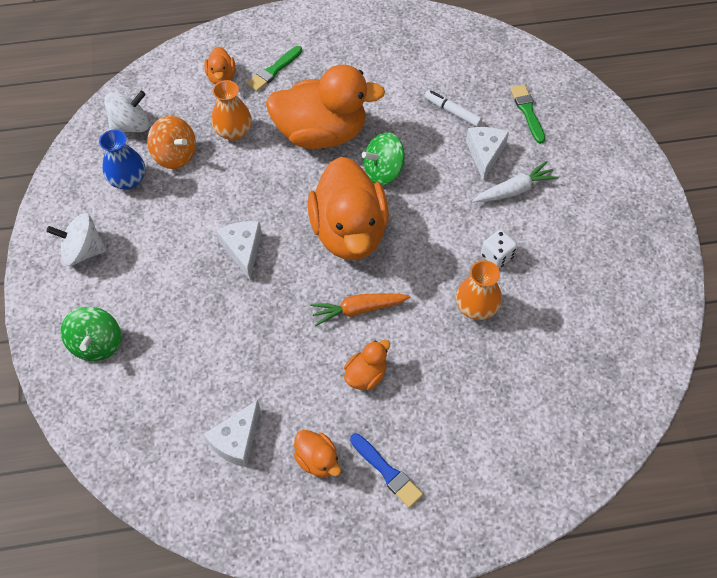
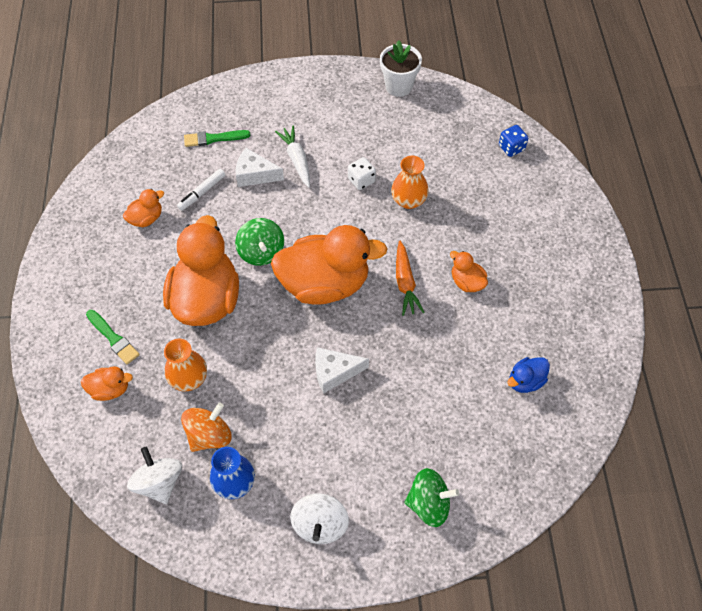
camera: 85 degrees left, 0 degrees up
(236, 440) = (525, 381): white cheese -> blue duck
(317, 460) = (541, 321): orange duck -> orange duck (146, 218)
(387, 472) = (549, 274): blue brush -> none
(586, 427) = (511, 148): none -> blue dice
(658, 287) = (398, 86): none -> white flower pot

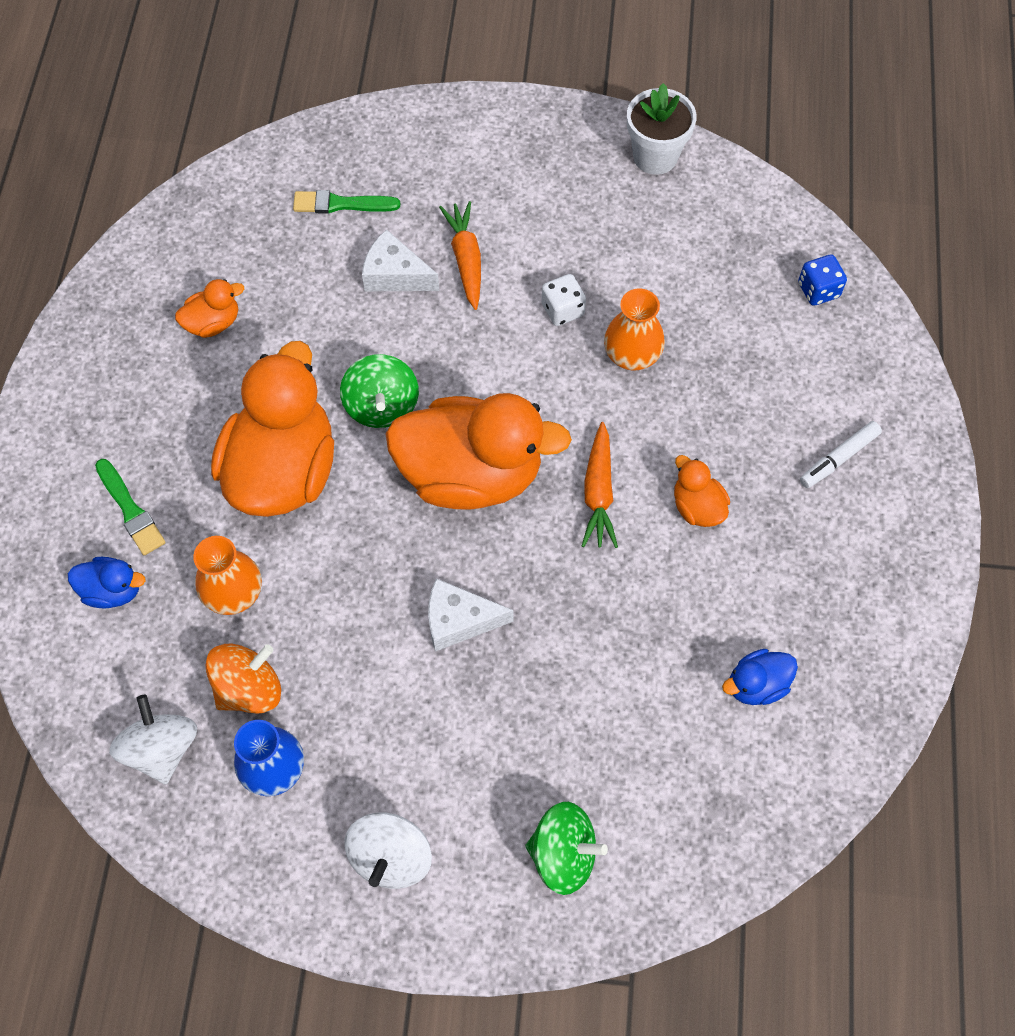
camera: 10 degrees right, 5 degrees up
(110, 389) = (113, 590): orange duck -> blue duck
(202, 192) = (306, 292): white marker -> white marker (838, 458)
(297, 160) = (466, 259): white carrot -> orange carrot

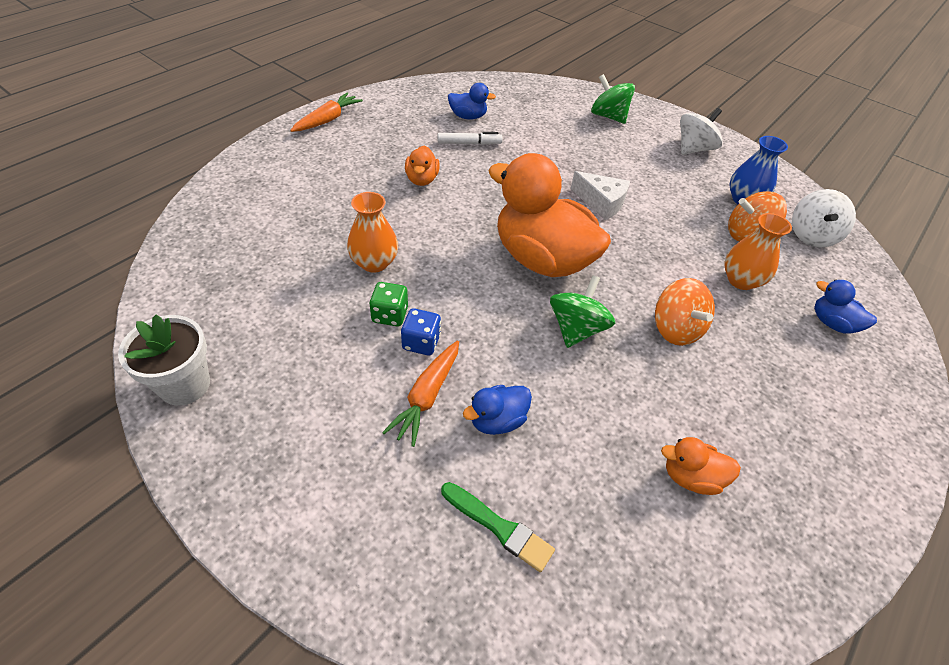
camera: 150 degrees left, 15 degrees down
(130, 510) = (809, 365): green brush -> none
(283, 470) = (675, 329): orange duck -> orange spinning top
(395, 275) = (497, 420): white cheese -> blue duck
(562, 310) = (390, 315): white dice -> green dice
(598, 492) = (470, 212): orange carrot -> orange carrot (327, 120)
(818, 290) = (214, 230): blue dice -> blue dice (421, 342)
(838, 458) = (322, 159): white marker -> white marker (469, 143)

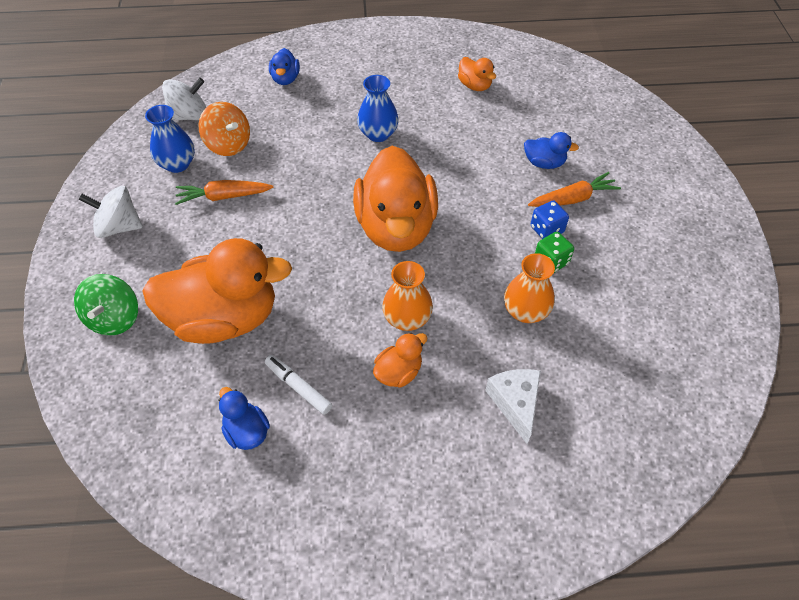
camera: 130 degrees left, 5 degrees up
(184, 385) = (728, 305): white flower pot -> none
(327, 120) = (407, 557): orange carrot -> orange carrot (224, 197)
(499, 527) = (590, 127): green brush -> none
(557, 146) = (225, 318): none -> orange duck
(576, 329) = (437, 172): green spinning top -> none
(601, 203) = (283, 237): white cheese -> white cheese (515, 403)
(675, 329) = (378, 134): orange spinning top -> blue vase
(741, 280) = (290, 127): orange vase -> orange vase (407, 319)

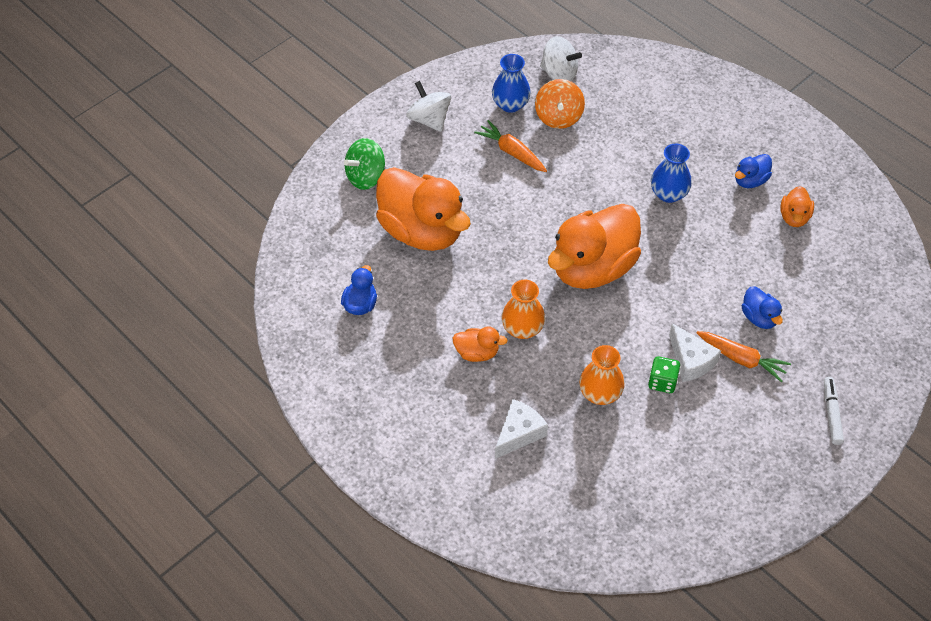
camera: 50 degrees right, 0 degrees up
(285, 79) = (658, 97): blue duck -> blue duck (750, 181)
(298, 387) = (414, 307): white marker -> white marker (831, 413)
(546, 230) = (690, 361): blue dice -> white cheese

